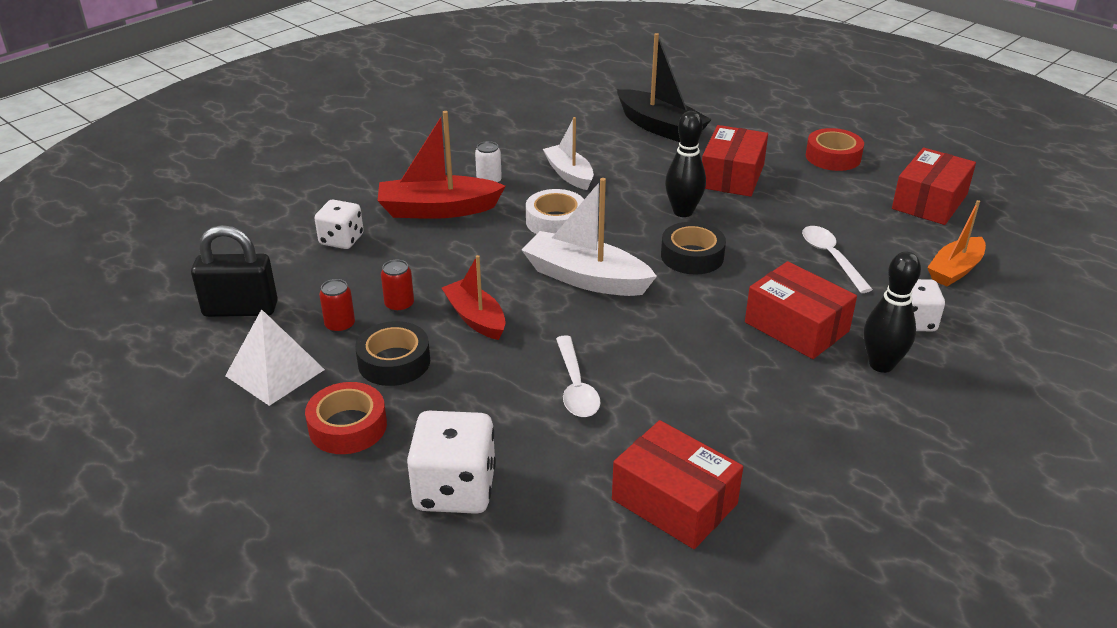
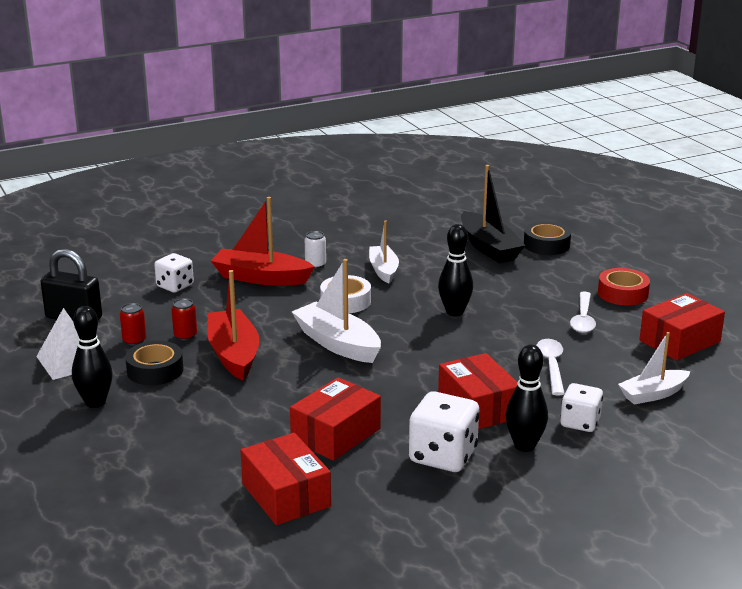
camera: 20 degrees right, 10 degrees down
(348, 426) = (95, 402): red tape -> black bowling pin
(455, 489) = (139, 454): white dice -> white dice (443, 456)
(475, 318) = (233, 354): red boat -> red boat, size x1.53
(576, 386) = (272, 411): white spoon -> white spoon (583, 319)
(692, 256) = (435, 344): black tape -> black tape (546, 245)
(732, 176) = (519, 293): red box -> red box (335, 434)
(955, 270) = (653, 394): orange boat -> white boat

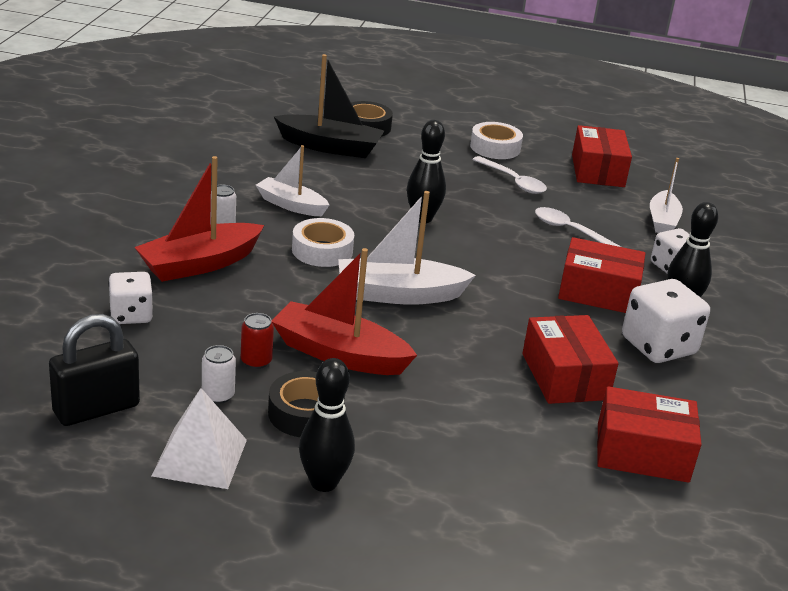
camera: 55 degrees left, 5 degrees up
(134, 340) = (218, 395): red can -> white can
(623, 293) = (495, 148): red tape -> white tape

